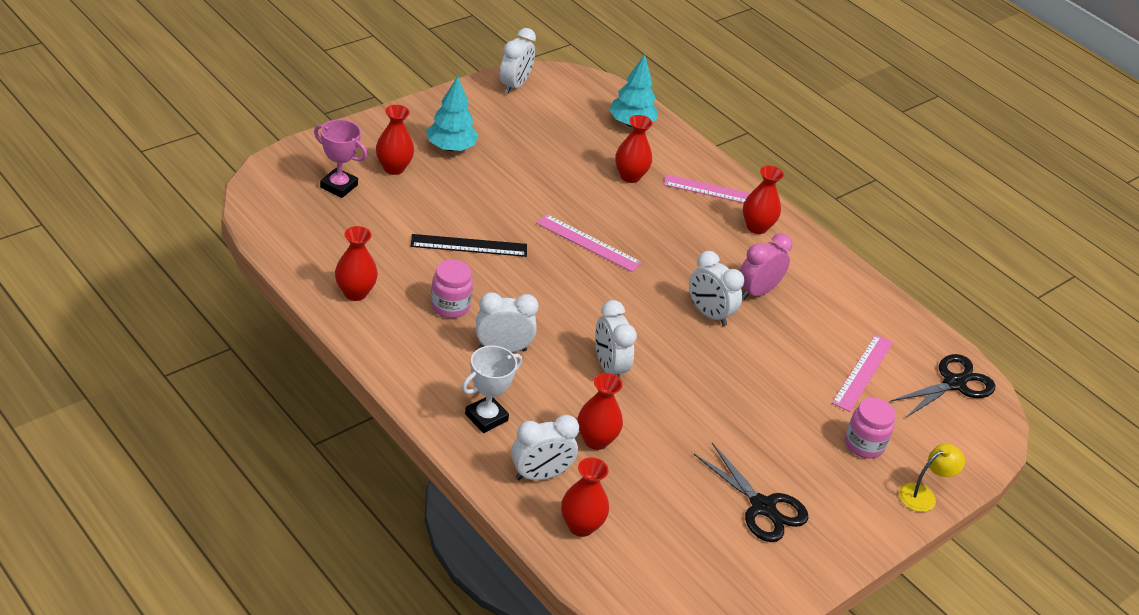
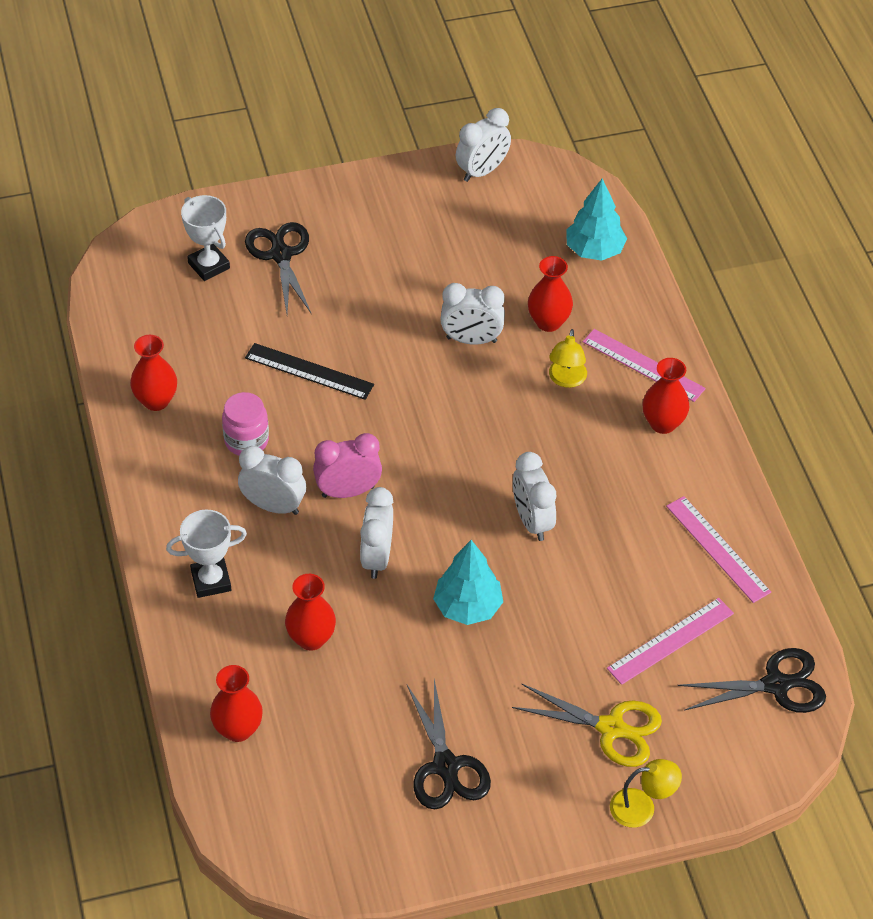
camera: 30 degrees right, 10 degrees up
(339, 186) = (209, 266): pink trophy -> white trophy
(393, 168) = (280, 255): red vase -> black scissors
(450, 147) = (359, 241): turquoise tree -> turquoise tree (467, 607)
(540, 475) = (229, 661): white clock -> white clock (471, 340)
(588, 243) = (446, 398): pink ruler -> pink ruler (717, 549)
(668, 212) = (566, 380): none -> yellow lamp
(757, 292) = (608, 508): pink clock -> pink clock (348, 491)
(864, 444) = (611, 728): pink jar -> yellow scissors

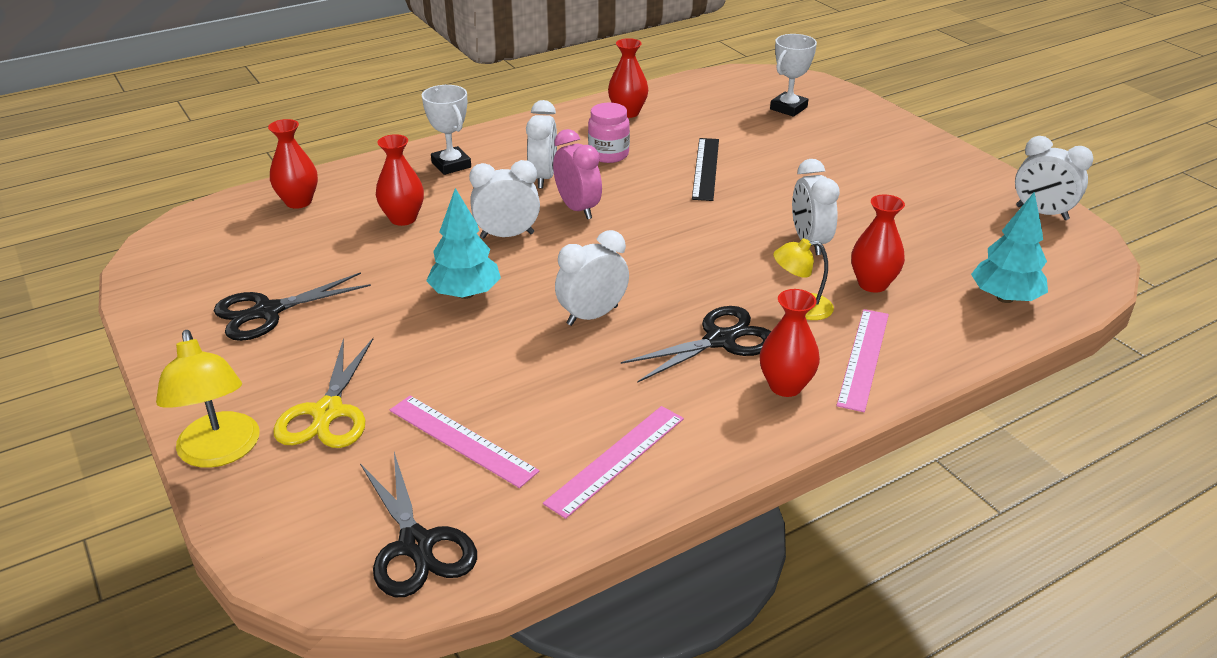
camera: 75 degrees right, 15 degrees down
(280, 255) = (829, 134): black scissors -> black scissors (720, 340)
(642, 807) = (220, 452): yellow lamp -> yellow lamp, size x1.54

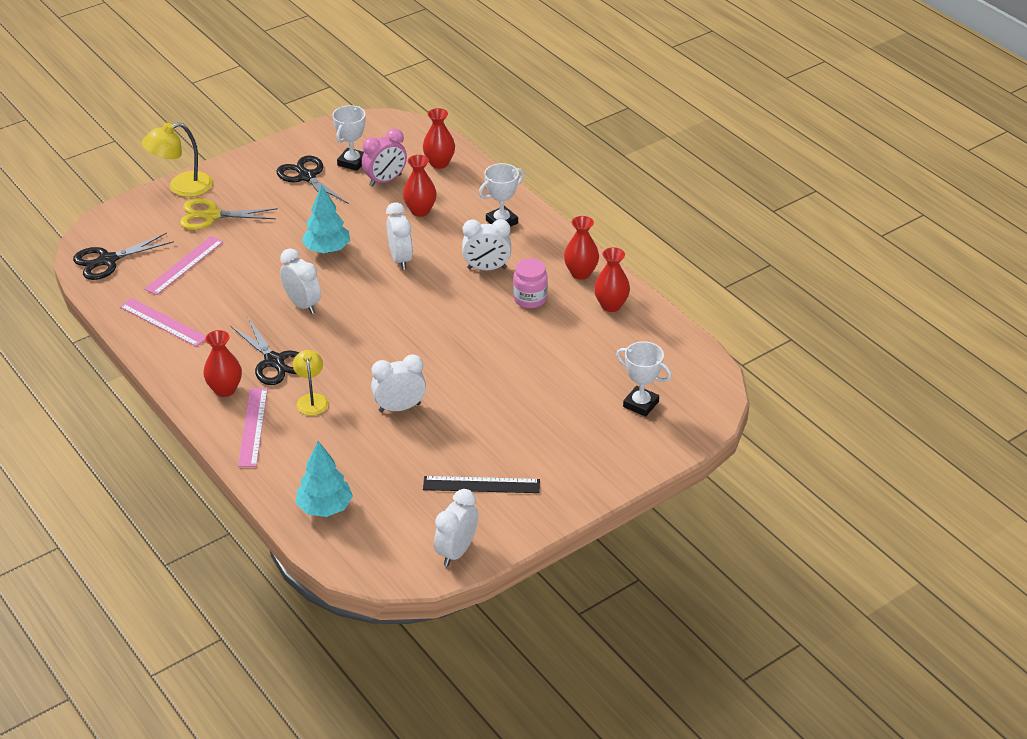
camera: 85 degrees right, 5 degrees up
(252, 270) = (352, 162): none -> white trophy
(577, 209) = (440, 289): pink clock -> pink clock (385, 180)
(706, 168) = (513, 353): black ruler -> black ruler (481, 485)
(864, 358) = (252, 427): pink ruler -> pink ruler turned 75 degrees clockwise
(872, 284) = (342, 438): red vase -> red vase (580, 273)

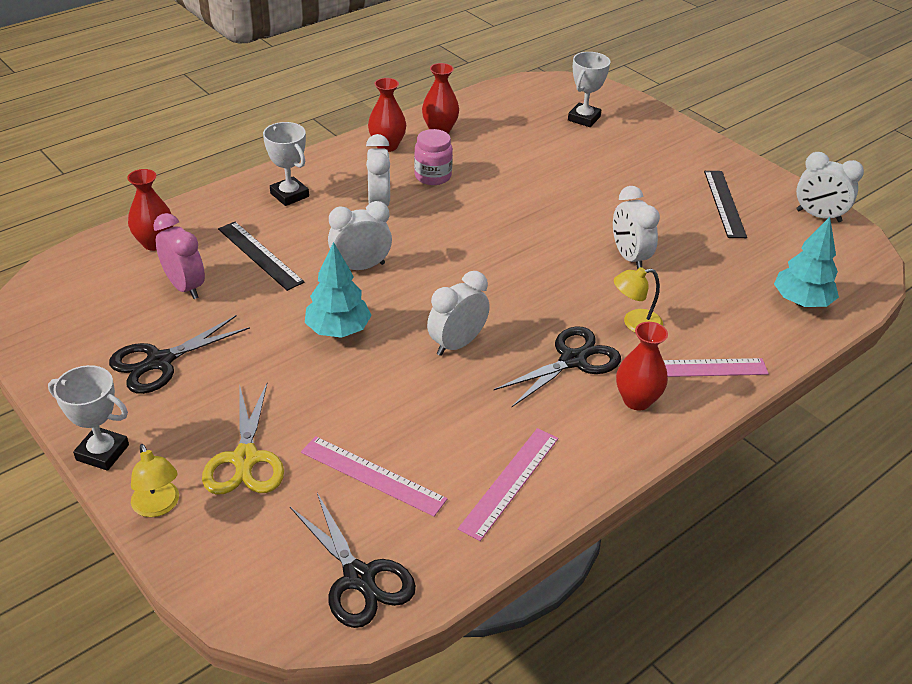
camera: 95 degrees left, 0 degrees up
(181, 187) = (158, 506): yellow lamp -> yellow lamp, size x0.65
(352, 162) = (132, 319): white trophy -> white trophy (102, 452)
(420, 211) = (259, 255): red vase -> black ruler

